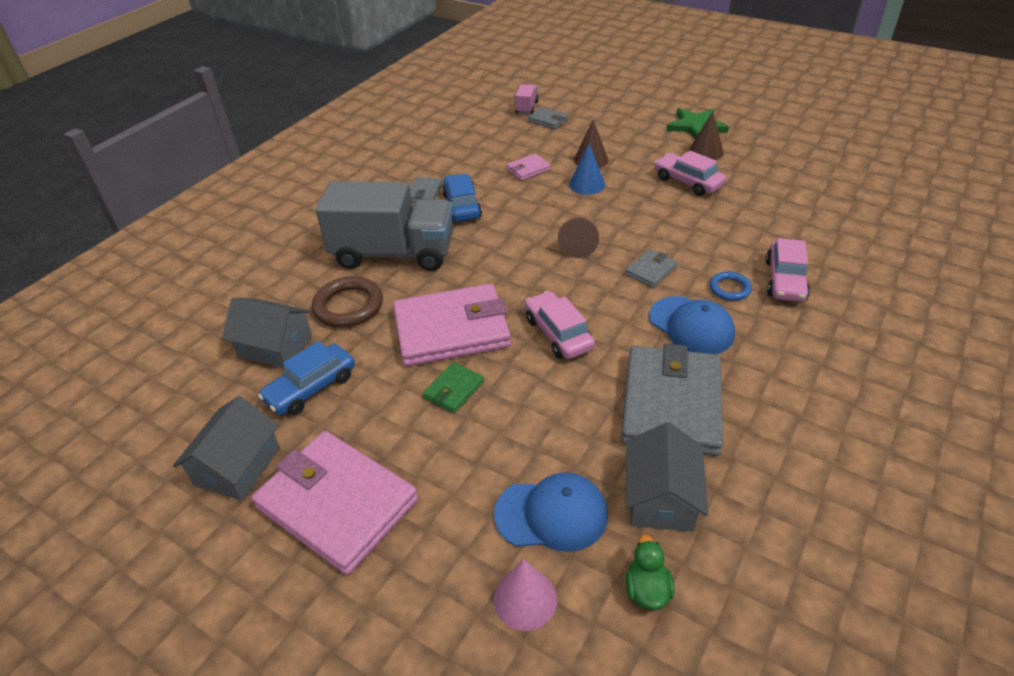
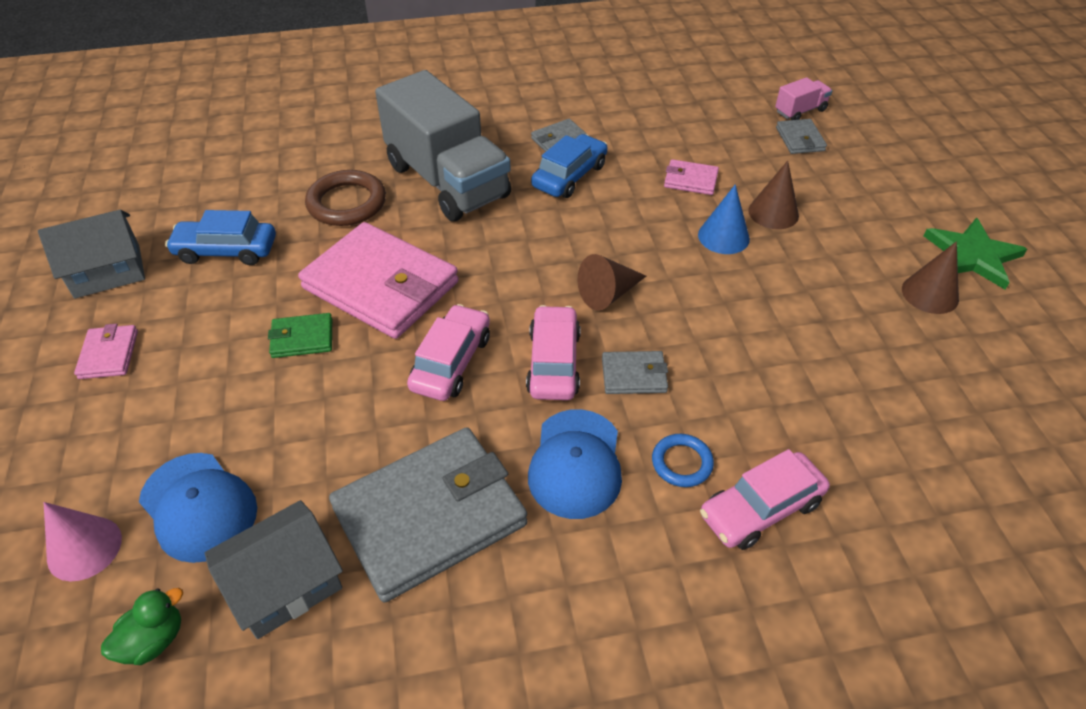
camera: 45 degrees right, 5 degrees up
(275, 346) = (256, 198): grey house -> none
(337, 504) = (109, 354): pink wallet -> pink wallet, size x0.44
(688, 182) = (844, 313): pink car -> pink car (554, 362)

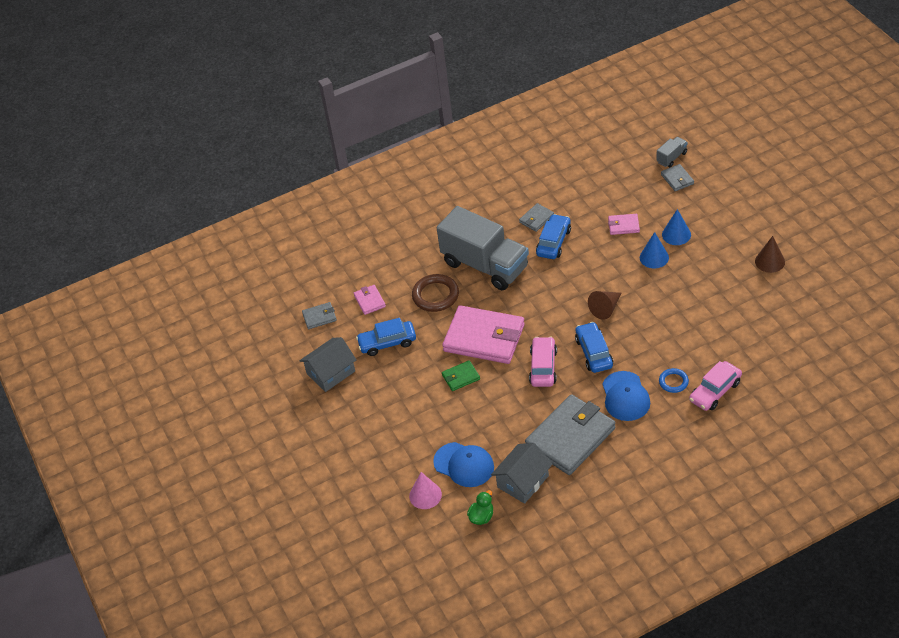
camera: 10 degrees left, 0 degrees up
(109, 354) = (367, 413): pink wallet -> pink wallet (369, 301)
(554, 362) = (594, 352): pink car -> blue car
(634, 375) = (635, 347): grey wallet -> grey wallet (319, 317)
(773, 213) = (676, 234): brown cone -> blue cone
(800, 111) = (671, 157): pink truck -> grey truck
(972, 256) = (788, 232): green star -> none

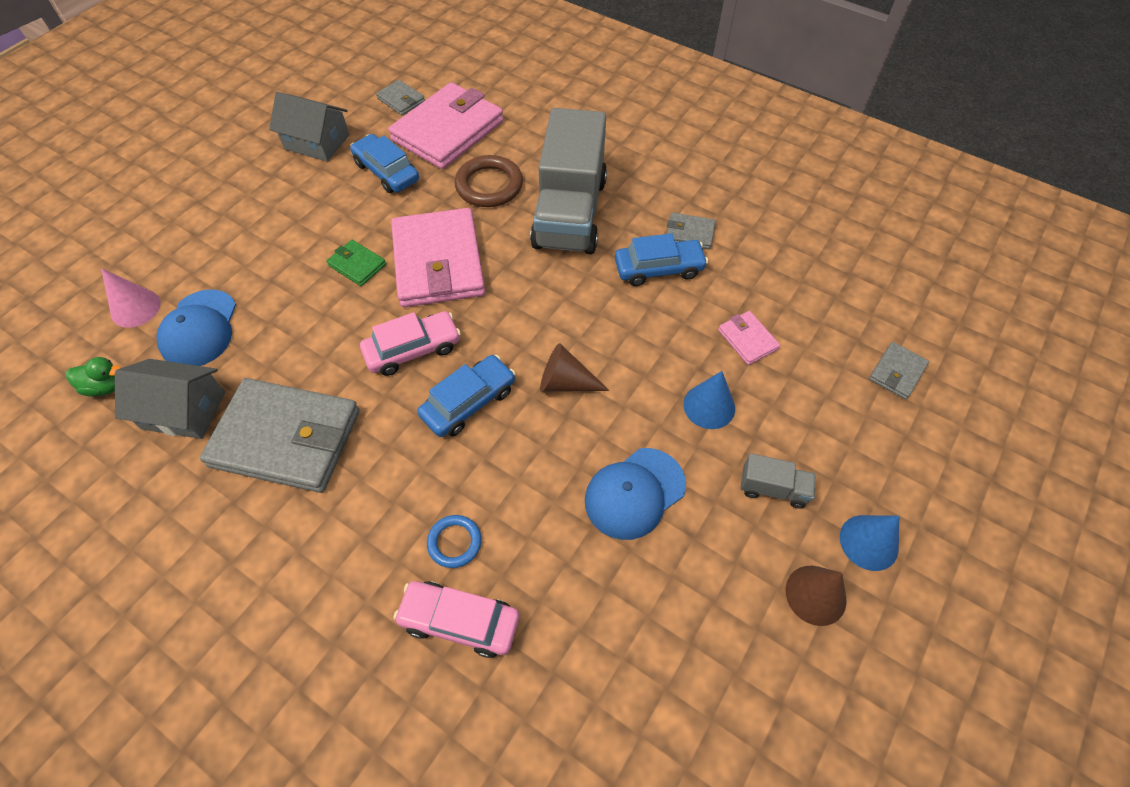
camera: 55 degrees right, 10 degrees up
(369, 301) = (448, 131): pink wallet -> pink wallet, size x2.26
(625, 396) = (396, 481): blue cap -> blue cap (634, 493)
(671, 157) = (936, 347): grey truck -> grey truck (773, 488)
(676, 234) = (778, 418): blue cone -> blue cone (869, 542)

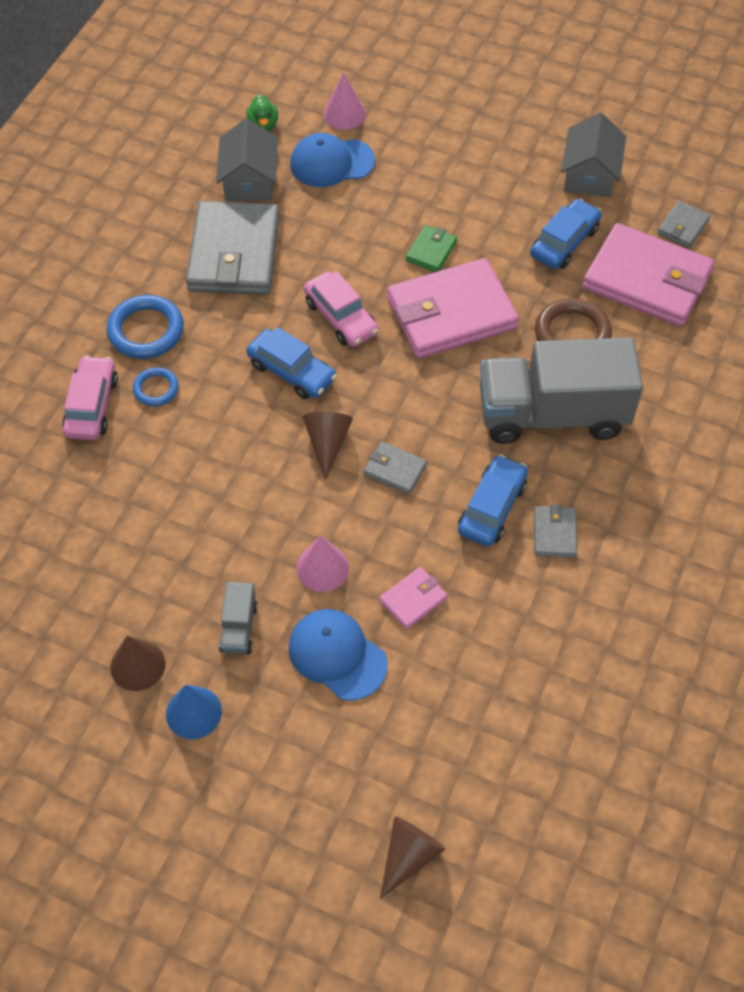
camera: 80 degrees right, 0 degrees up
(365, 546) = (146, 330): none -> blue ring
(634, 493) = (218, 513): blue cap -> blue cap (337, 655)
(658, 269) = (492, 508): blue car -> blue car turned 135 degrees counterclockwise
(709, 406) = (322, 568): blue cone -> pink cone
(897, 372) = (399, 750): grey wallet -> grey wallet (395, 470)
(993, 380) = (409, 856): none -> brown cone

